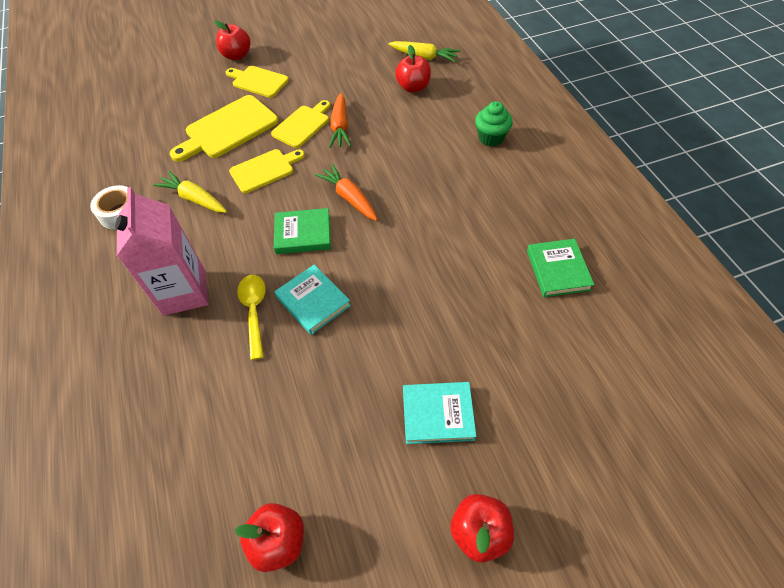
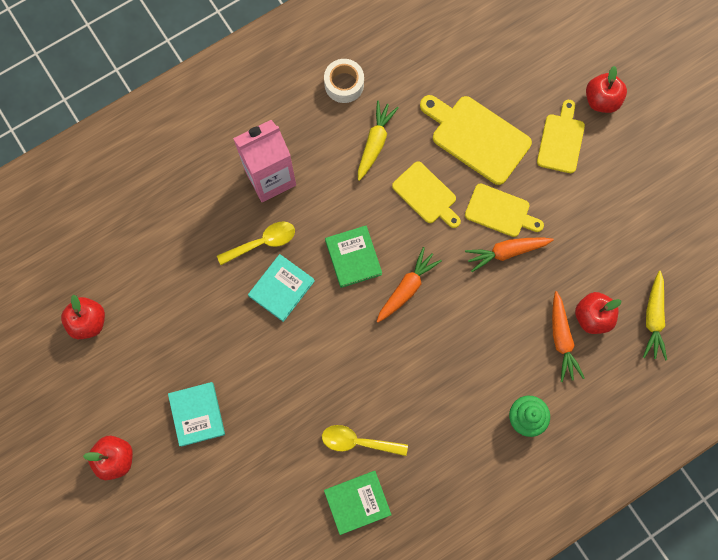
camera: 75 degrees right, 20 degrees up
(428, 107) = (561, 340): none -> orange carrot
(495, 260) = (358, 442): none -> yellow spoon

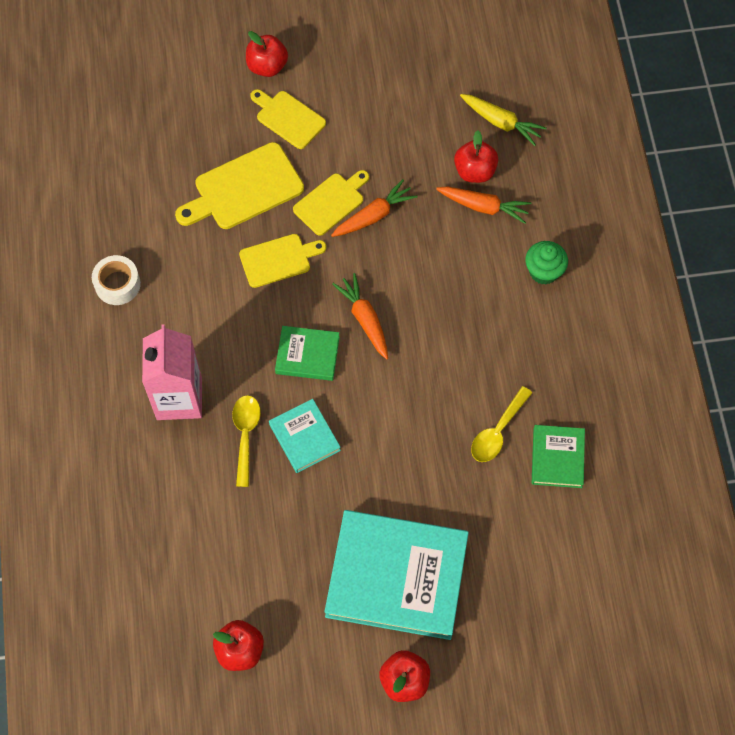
camera: 65 degrees left, 10 degrees down
(197, 414) = (397, 576): turquoise book -> turquoise book, size x2.05
(375, 142) = (197, 282): yellow carrot -> none
(506, 252) = (374, 215): orange carrot -> orange carrot turned 135 degrees counterclockwise

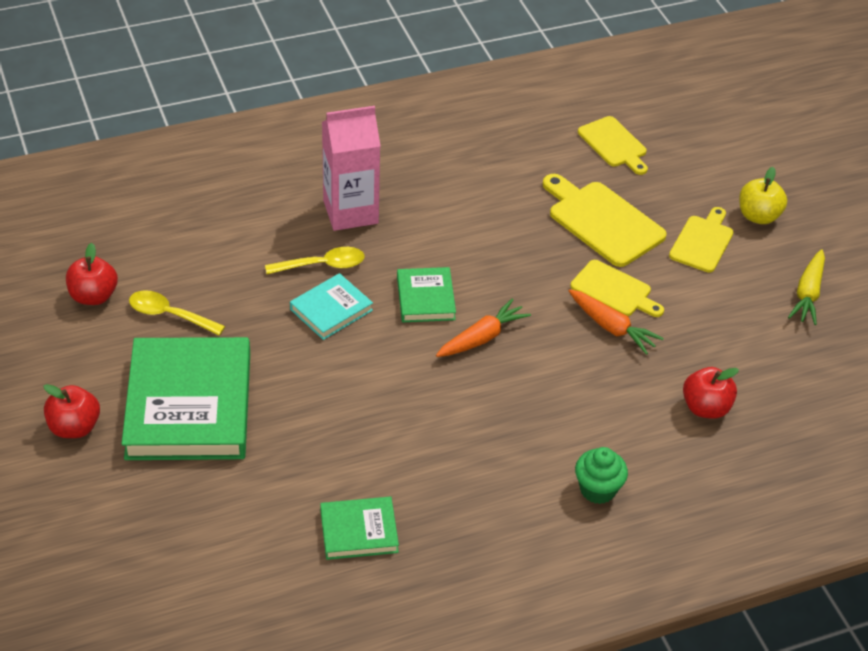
camera: 75 degrees right, 20 degrees down
(117, 284) = (460, 150): white tape -> none
(267, 66) = (758, 216): red apple -> yellow apple
(278, 260) = (529, 259): yellow cutting board -> yellow cutting board (614, 144)
(397, 576) = (189, 405): turquoise book -> green book
(484, 207) = (662, 422): orange carrot -> none
(497, 432) = (378, 471): yellow spoon -> yellow spoon (169, 315)
(501, 123) = (783, 424): yellow carrot -> yellow carrot (807, 294)

